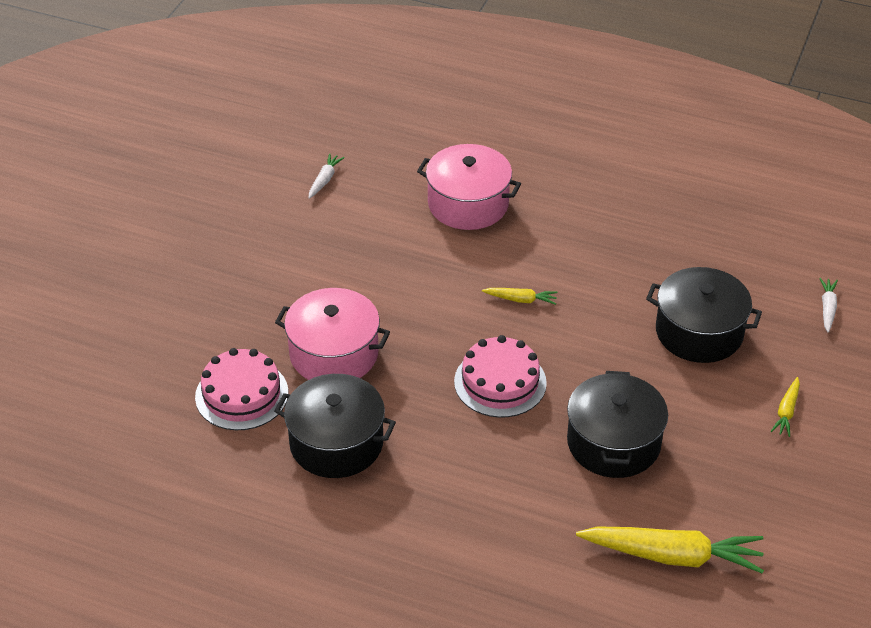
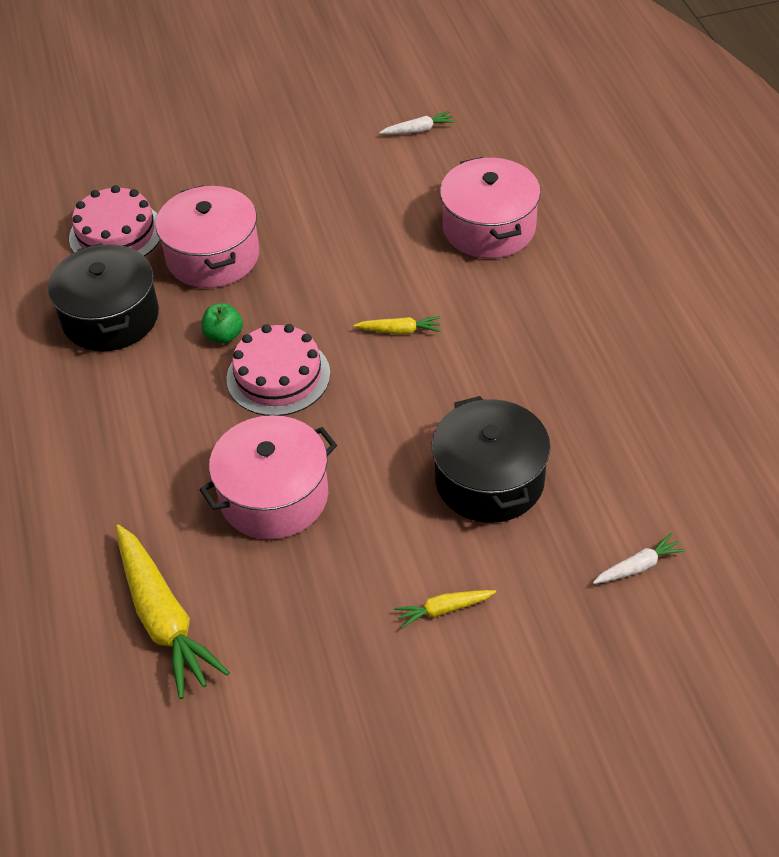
camera: 55 degrees right, 5 degrees up
(427, 390) = (224, 335): none -> green apple
(520, 299) = (399, 331): yellow carrot -> yellow carrot turned 60 degrees counterclockwise
(613, 443) = (274, 496): black pot -> pink pot

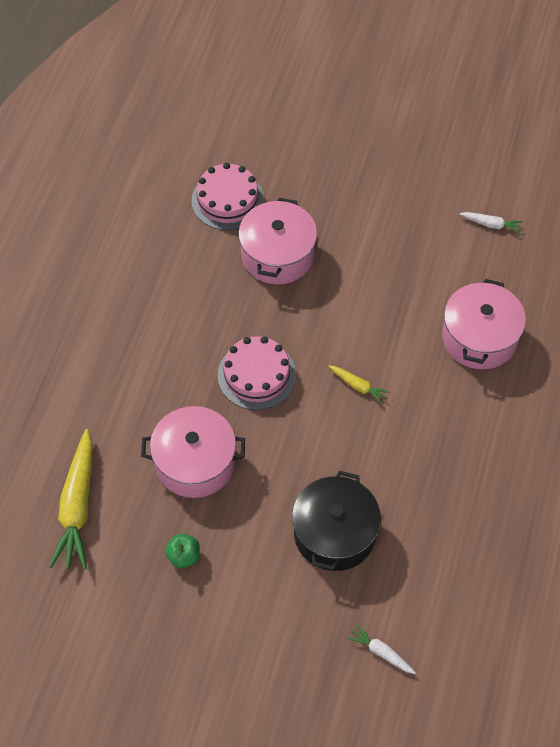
camera: 30 degrees right, 10 degrees up
(110, 317) = (182, 267): black pot -> none
(224, 335) = (243, 323): green apple -> green apple (183, 556)
(443, 610) = (241, 605): yellow carrot -> none
(638, 566) = (381, 652): white carrot -> white carrot turned 150 degrees counterclockwise

